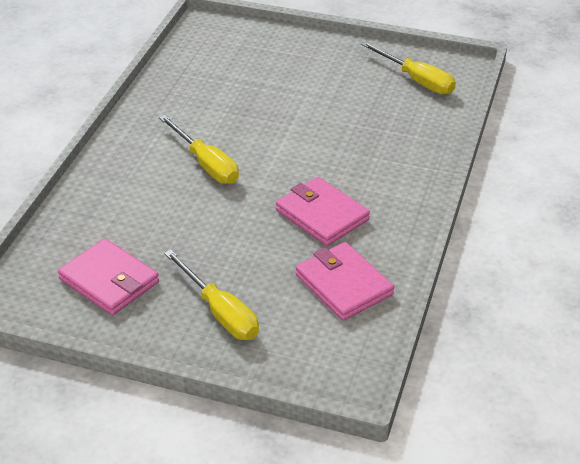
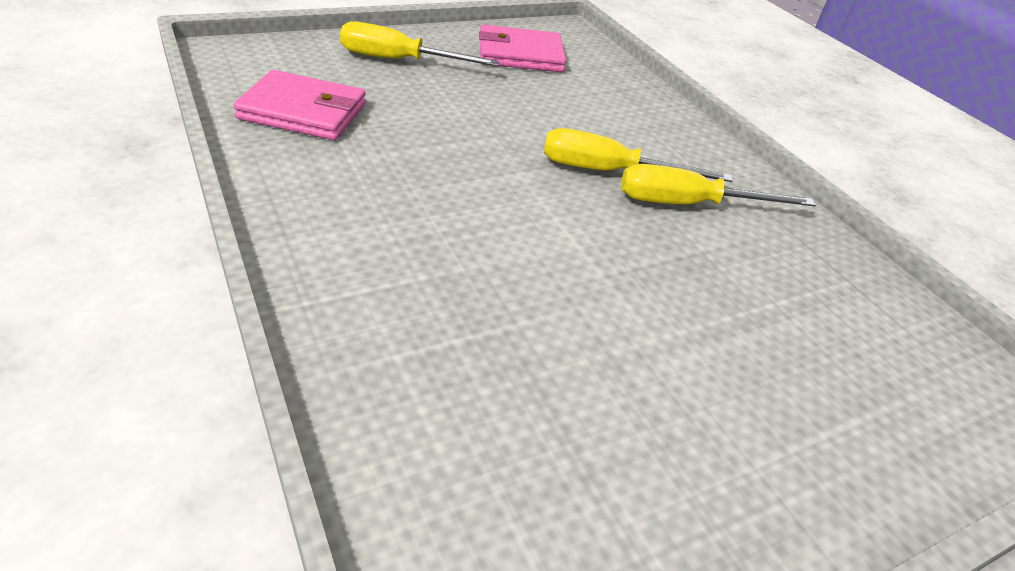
camera: 130 degrees right, 0 degrees up
(322, 215) = (405, 168): pink wallet -> none
(416, 80) = (533, 520): yellow screwdriver -> yellow screwdriver (688, 204)

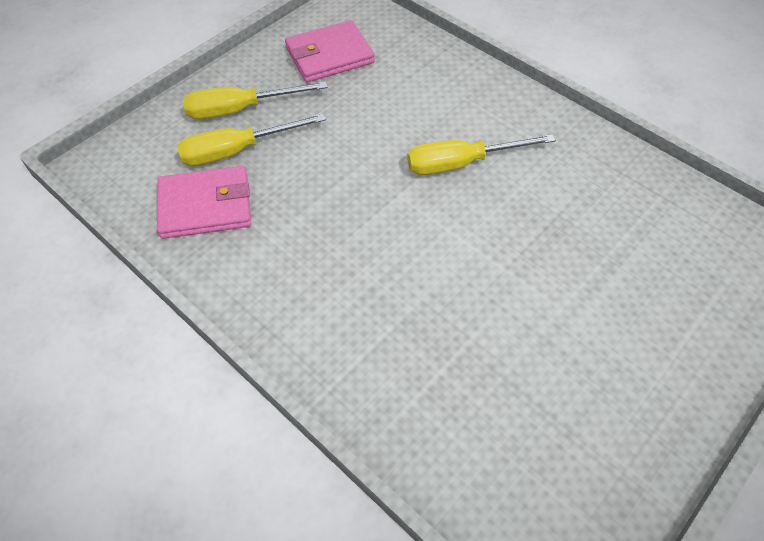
camera: 15 degrees left, 15 degrees up
(688, 204) = (530, 171): yellow screwdriver -> yellow screwdriver (237, 151)

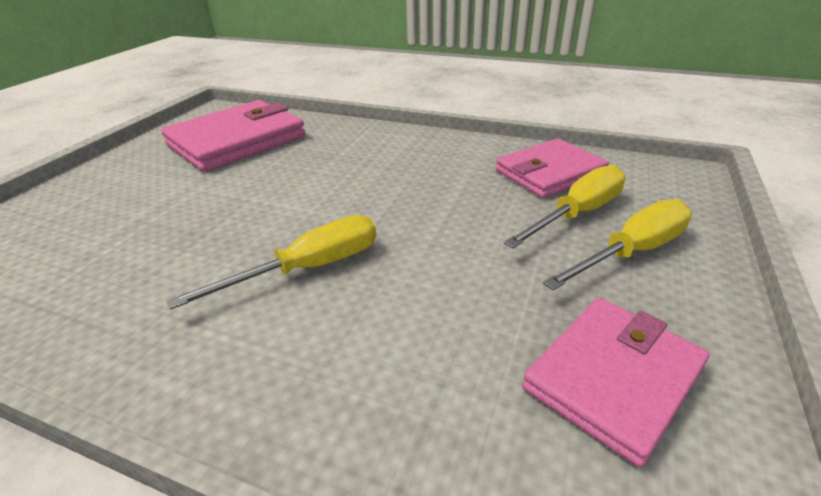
camera: 160 degrees right, 20 degrees down
(523, 417) = (237, 141): none -> pink wallet

